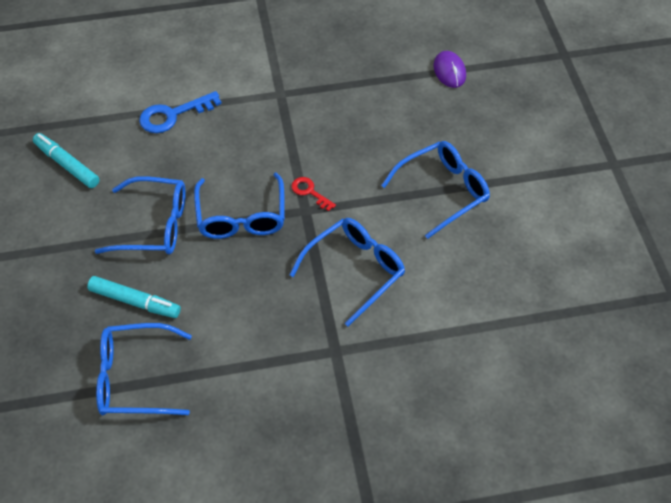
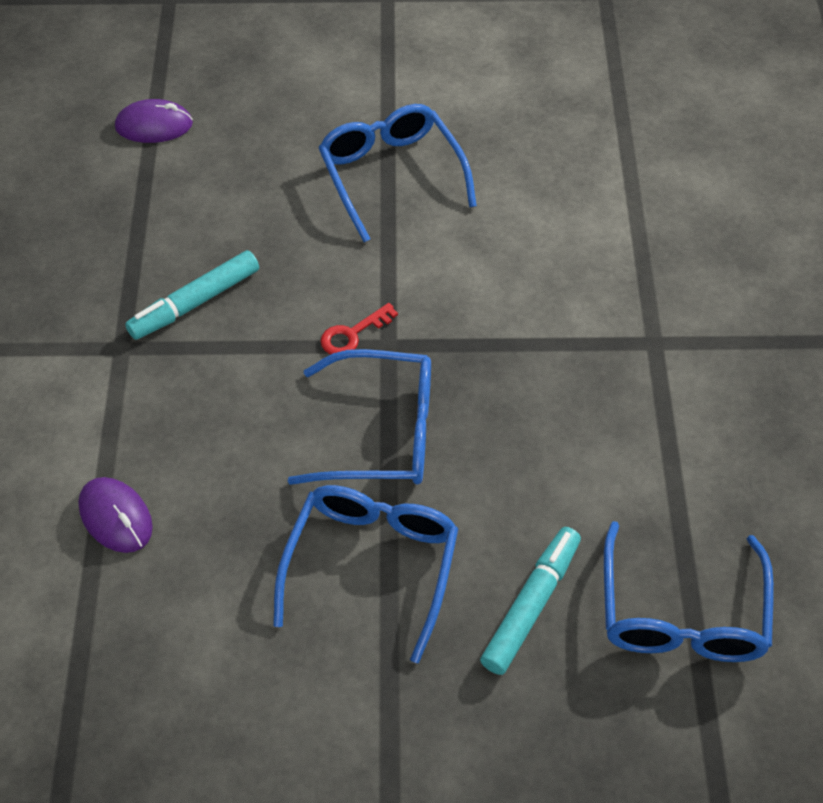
camera: 80 degrees left, 0 degrees up
(67, 165) = (186, 711): turquoise marker -> turquoise marker (195, 303)
(173, 115) = (116, 517): blue key -> purple mouse
(355, 271) = (517, 299): blue glasses -> none

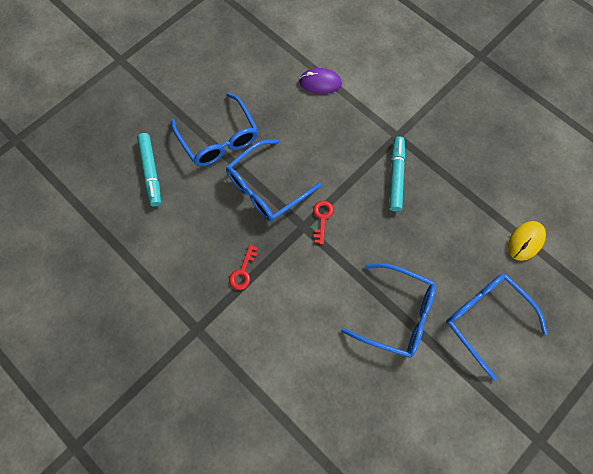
camera: 135 degrees right, 15 degrees up
(154, 125) = (525, 241): purple mouse -> yellow mouse
(528, 357) = (243, 271): none -> red key
(681, 613) = (94, 214): blue glasses -> blue glasses (486, 319)

